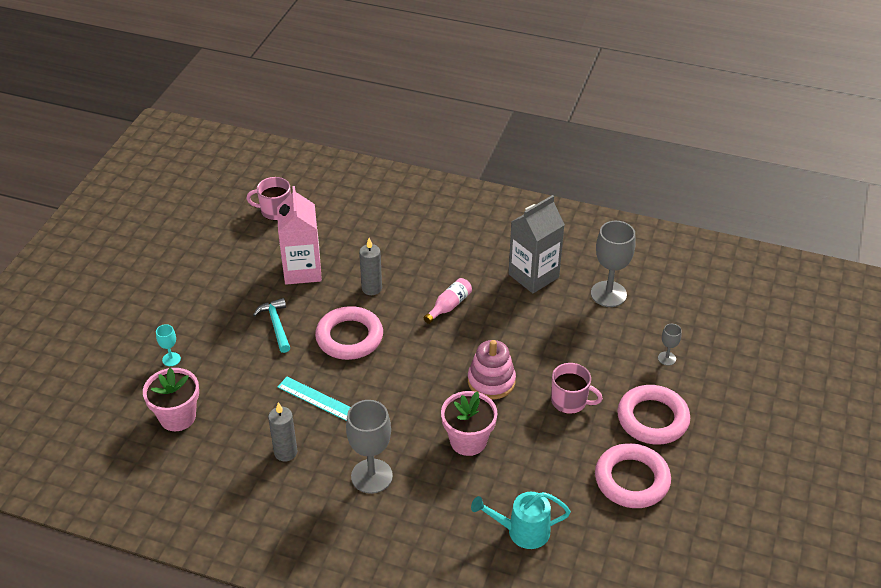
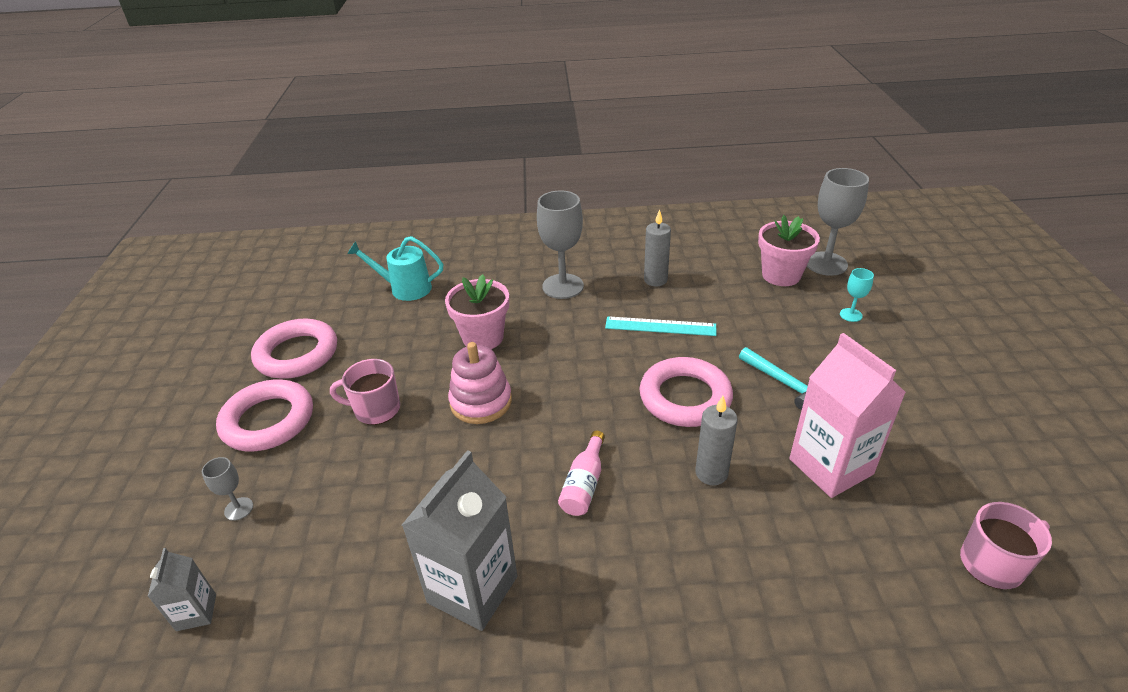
camera: 160 degrees right, 5 degrees down
(522, 531) = (405, 288): turquoise watering can -> turquoise watering can turned 150 degrees counterclockwise
(608, 294) = (332, 598): grey goblet -> grey goblet (826, 264)
(683, 309) = (196, 612): none -> grey carton

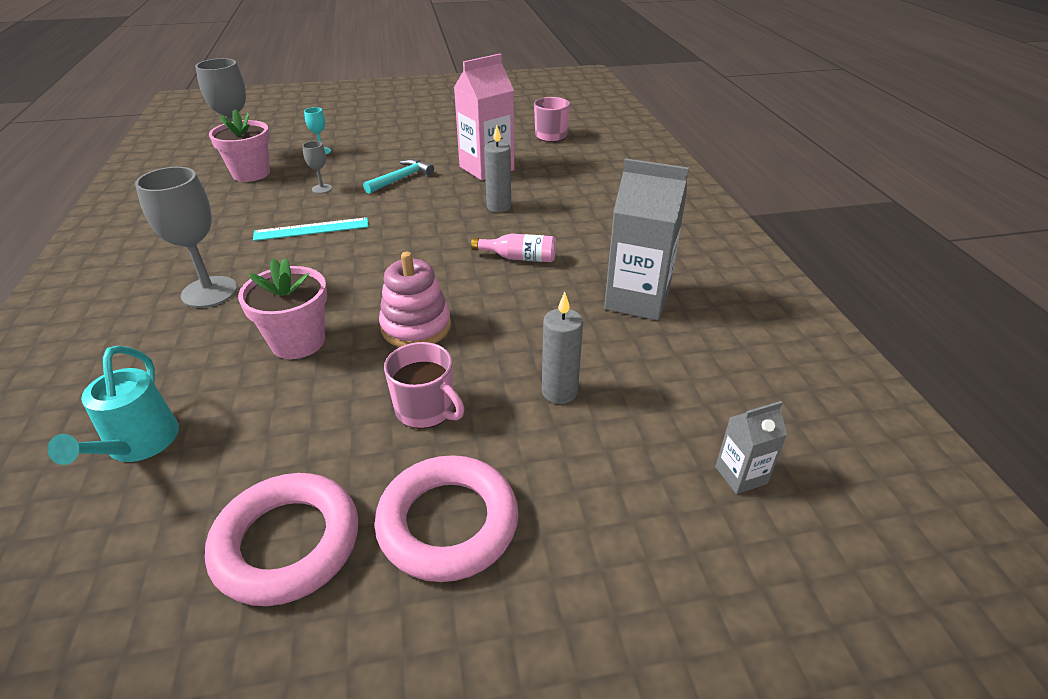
camera: 100 degrees left, 0 degrees up
(239, 509) = (605, 493): grey goblet -> grey goblet (322, 189)
(376, 409) = (426, 409): pink mug -> pink mug turned 45 degrees counterclockwise
(655, 280) = (227, 233): grey candle -> grey candle (559, 392)
(660, 326) = (311, 229): turquoise ruler -> turquoise ruler turned 75 degrees clockwise
(685, 397) = (415, 217): pink ring -> none

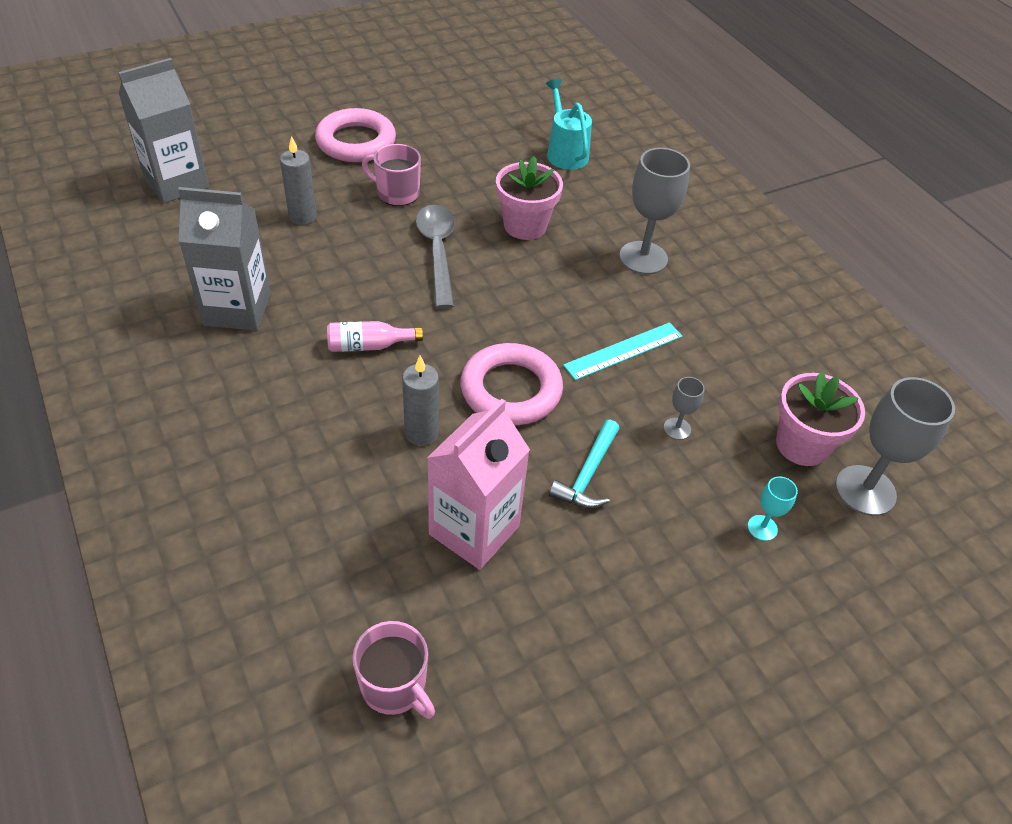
camera: 160 degrees right, 10 degrees up
(287, 543) = (438, 125): pink ring -> pink ring (511, 390)
(416, 327) = (437, 251): pink stacking toy -> grey spoon
(741, 475) = (176, 183): grey carton -> grey carton, size x2.01

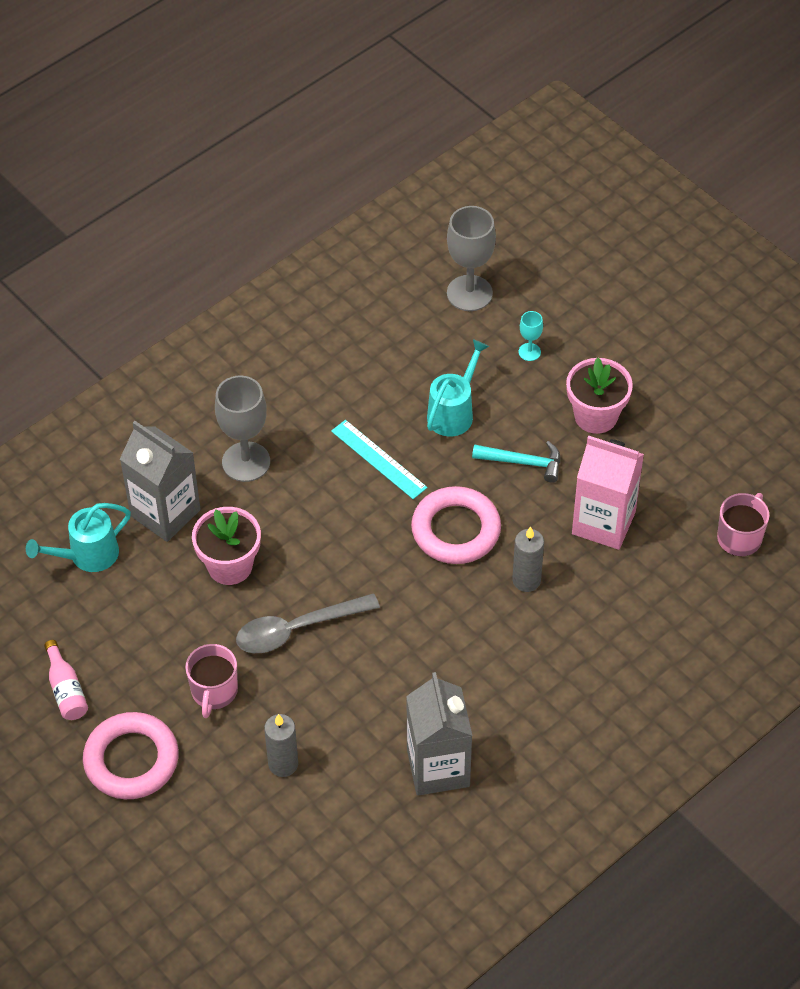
camera: 100 degrees left, 5 degrees up
(176, 183) = (268, 907): grey carton -> grey carton (165, 513)
(369, 346) = (444, 647): pink bottle -> pink bottle (66, 690)
(677, 429) = (454, 412): grey goblet -> turquoise watering can
(801, 445) = (439, 332): pink flower pot -> pink flower pot (596, 416)

